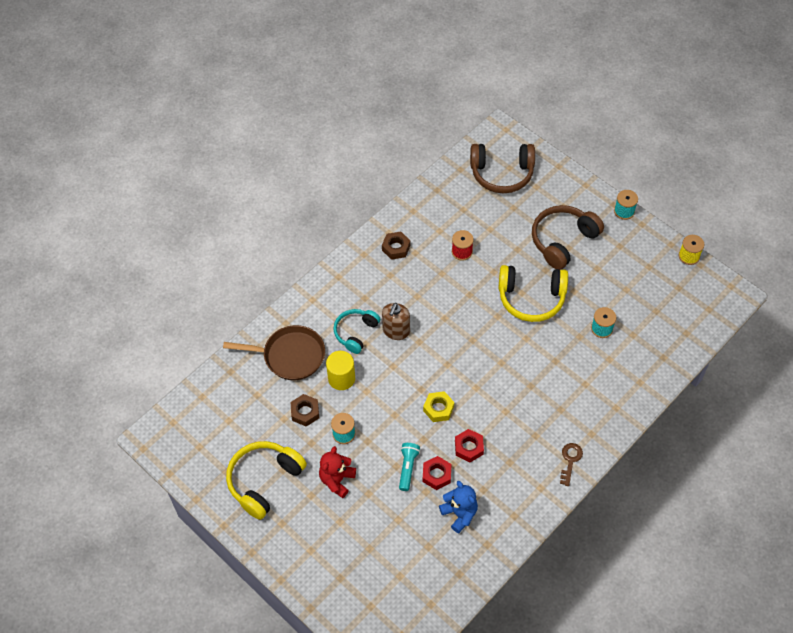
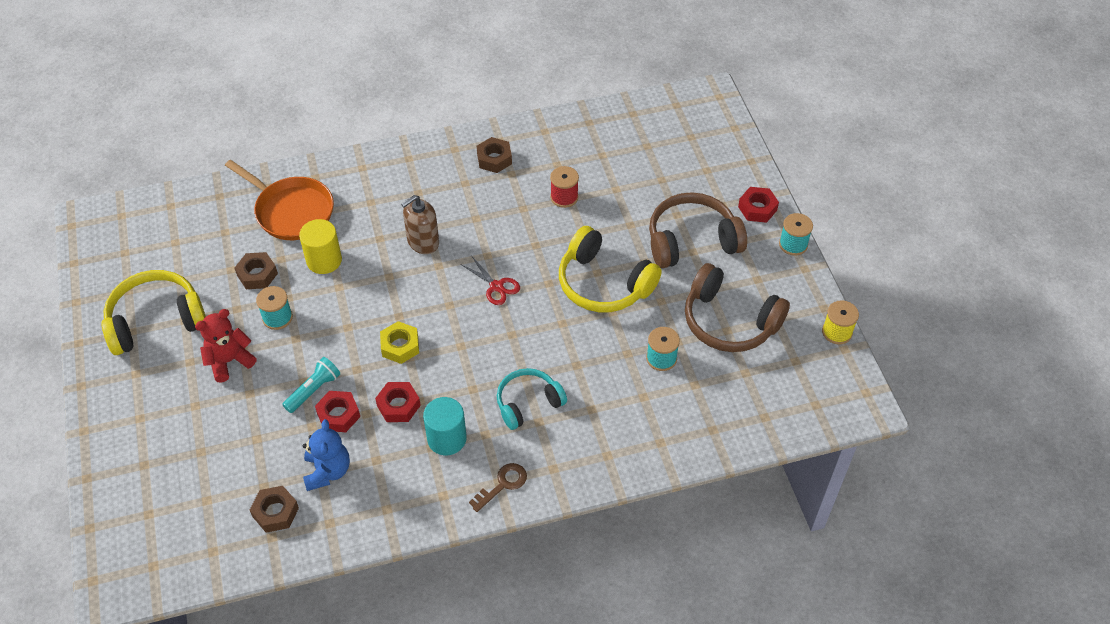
camera: 30 degrees right, 5 degrees down
(290, 356) = (291, 211): brown pan -> orange pan
(356, 333) = (378, 222): turquoise headphones -> turquoise headphones (528, 403)
(449, 557) = (275, 512): none -> brown nut
(467, 336) = (496, 286): none -> red scissors
(502, 173) = (677, 139): brown headphones -> brown headphones (729, 321)
(515, 451) = (447, 438): none -> turquoise cylinder
(586, 197) = (757, 208): none -> red nut

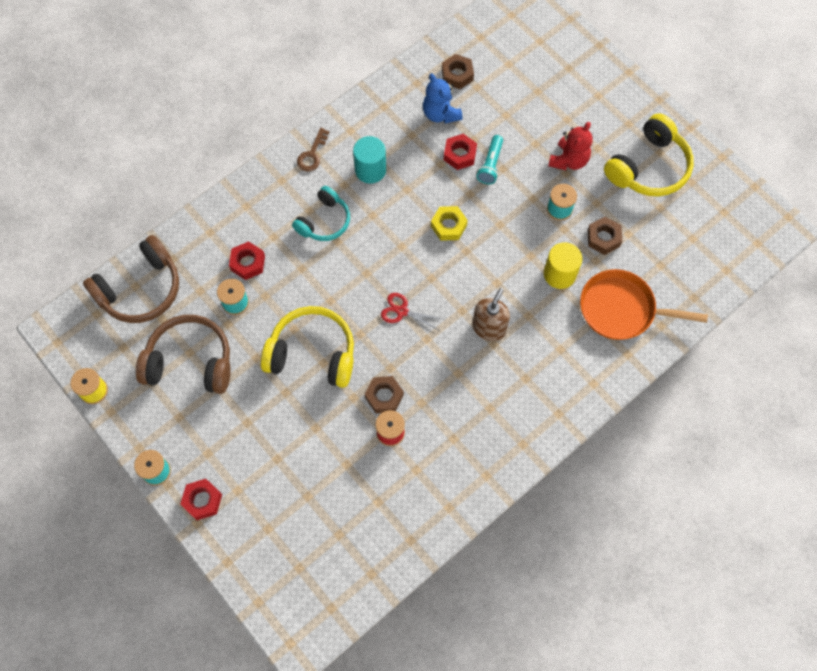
camera: 155 degrees right, 15 degrees up
(398, 405) = (420, 179): red nut -> red nut (248, 263)
(494, 159) = (478, 449): brown nut -> brown nut (384, 396)
(692, 241) = (252, 433): brown headphones -> brown headphones (140, 289)

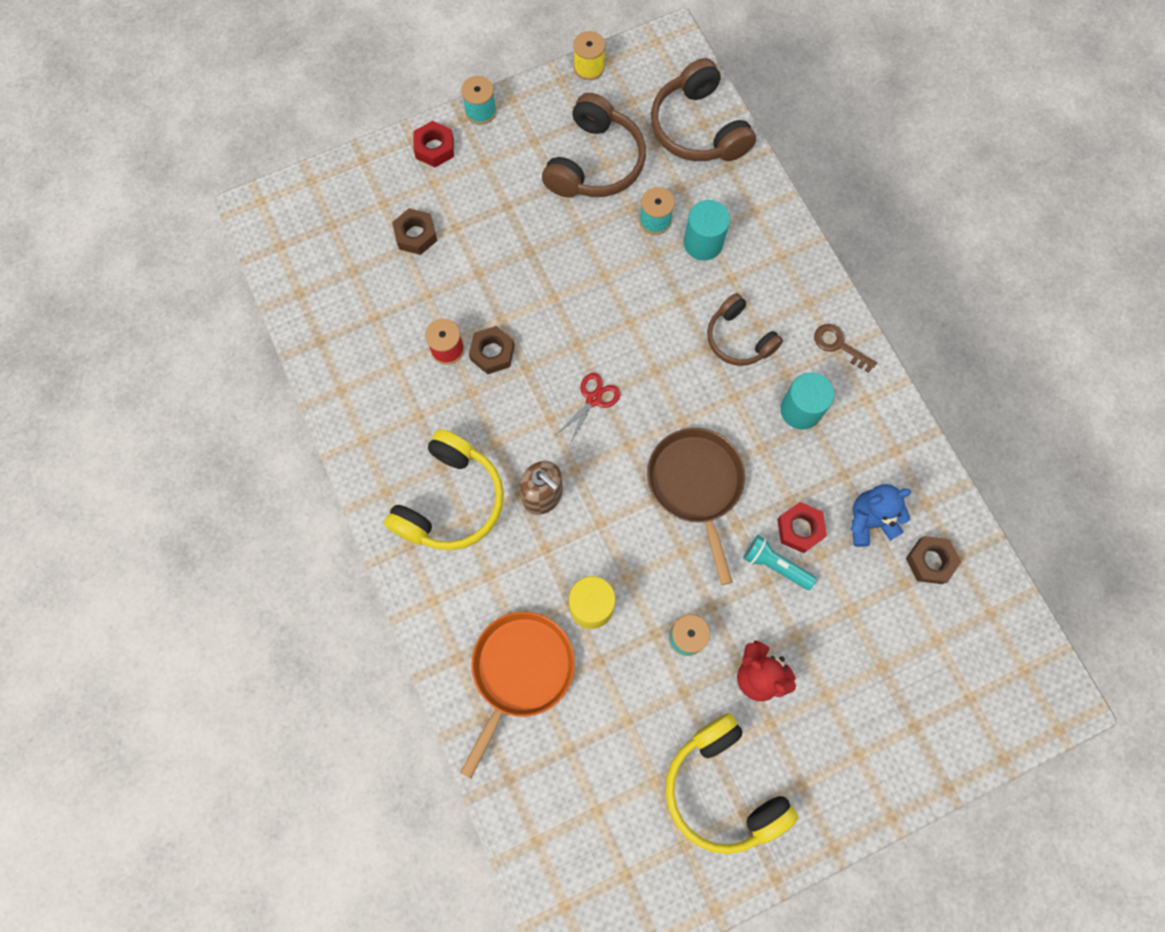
camera: 105 degrees right, 5 degrees up
(248, 263) = (703, 243): red nut -> turquoise cylinder
(312, 353) = (568, 288): yellow headphones -> yellow headphones (450, 501)
(324, 221) = (739, 338): turquoise headphones -> brown headphones
(448, 226) = (696, 485): yellow nut -> brown pan
(603, 238) = (628, 683): brown nut -> brown nut (416, 235)

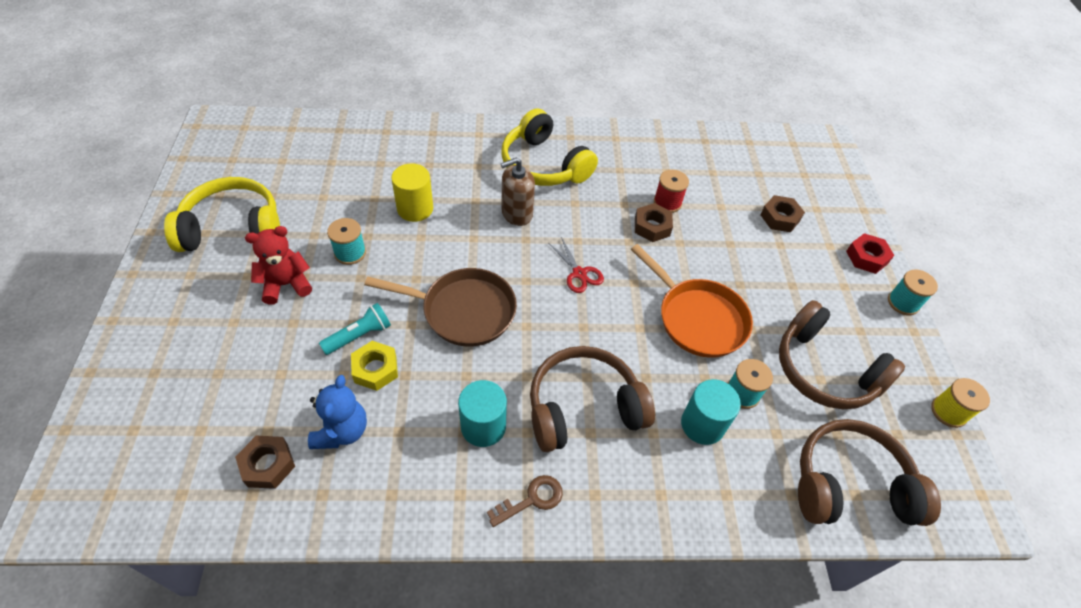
camera: 110 degrees right, 20 degrees down
(520, 672) = (400, 157): orange pan -> orange pan (697, 318)
(739, 338) = (583, 408): brown headphones -> brown headphones, size x1.55
(800, 529) = (375, 369): red nut -> yellow nut

